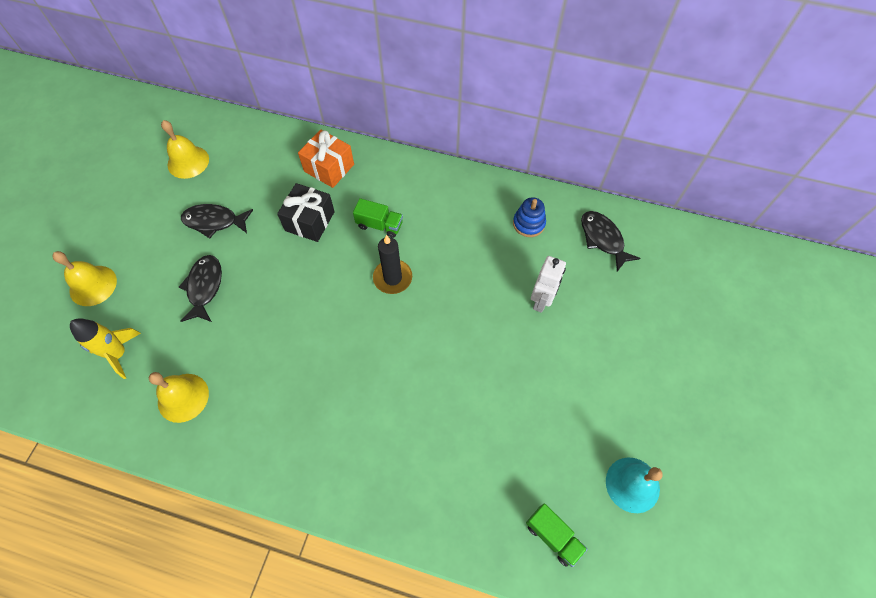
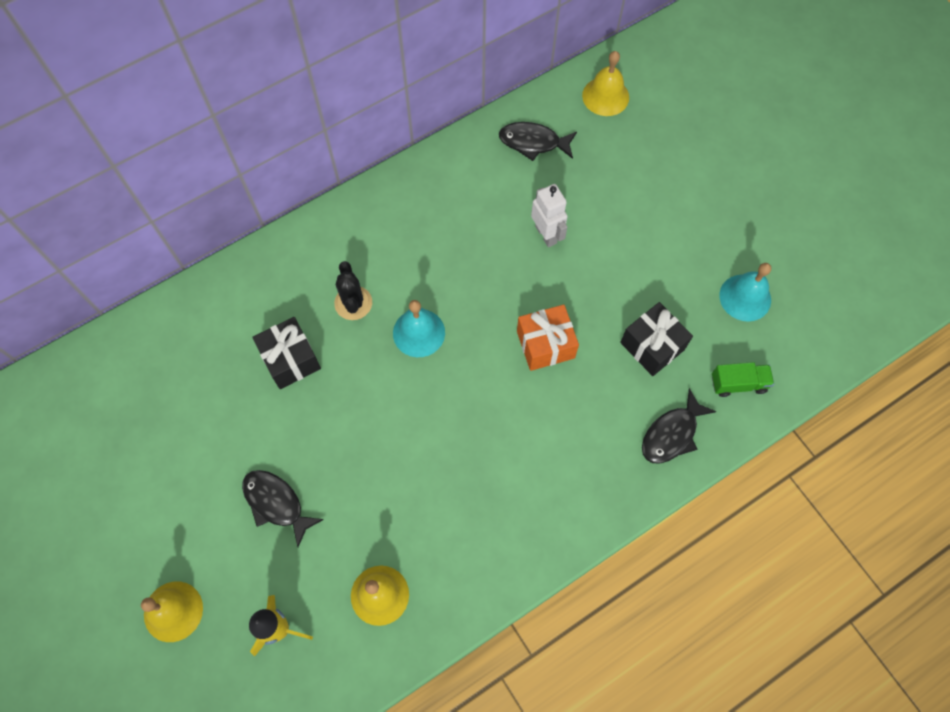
camera: 50 degrees left, 5 degrees up
(188, 162) = (103, 426): yellow bell -> yellow bell (605, 96)
(214, 221) = (206, 447): black fish -> black fish (672, 434)
(329, 168) = (245, 300): orange gift -> orange gift (545, 344)
(379, 225) = (353, 303): green truck -> black cactus
(392, 278) = (419, 332): black candle -> turquoise bell
(523, 442) = (652, 346): none -> black gift
(528, 223) = (466, 184): blue stacking toy -> none

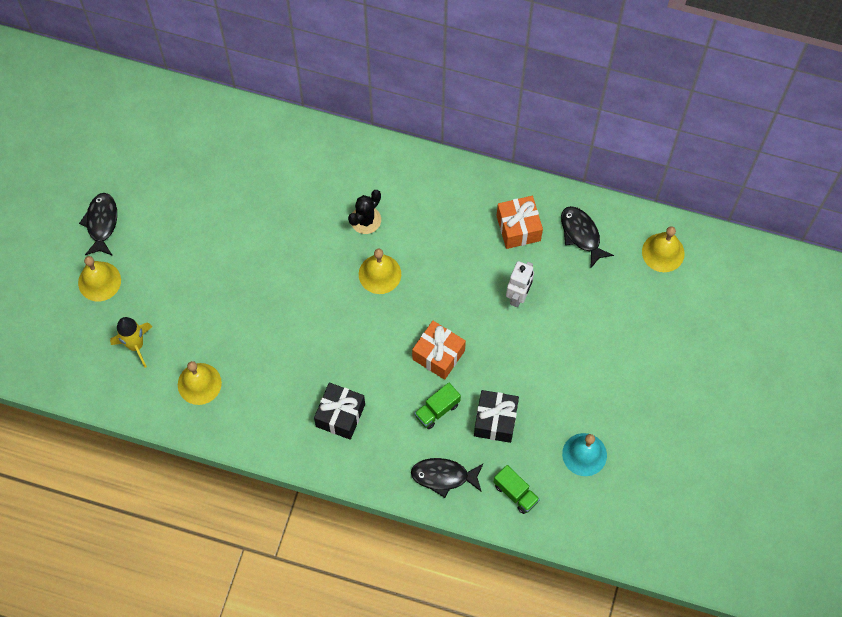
camera: 50 degrees right, 0 degrees up
(276, 503) = (204, 283): black fish -> black fish (101, 223)
(290, 359) = (297, 216): black gift -> black gift (340, 415)
(419, 332) = (380, 274): turquoise bell -> yellow bell
(481, 185) = (518, 228): none -> orange gift
(600, 388) = (437, 410): none -> green truck

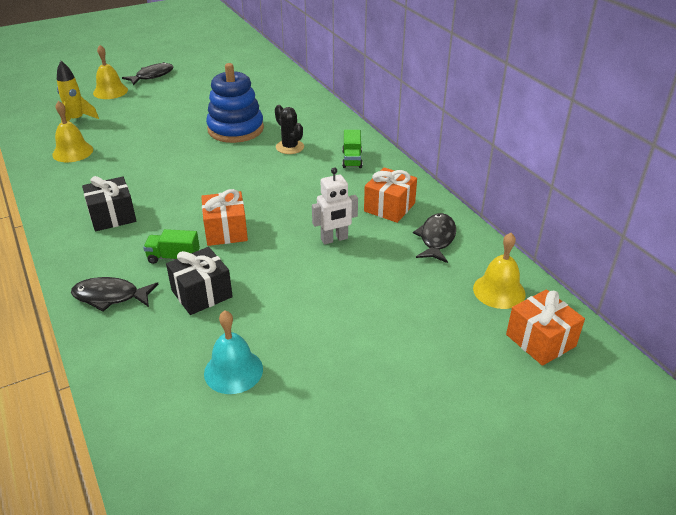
camera: 45 degrees right, 30 degrees down
(291, 235) = (235, 129): none -> blue stacking toy
(365, 220) = (290, 147): black cactus -> black cactus turned 60 degrees clockwise
(380, 274) = (257, 172): yellow bell -> none
(443, 476) = (110, 296): black fish -> black fish turned 45 degrees counterclockwise
(515, 493) = (138, 350): green truck -> green truck (352, 159)
(719, 275) = (540, 340): none -> orange gift

